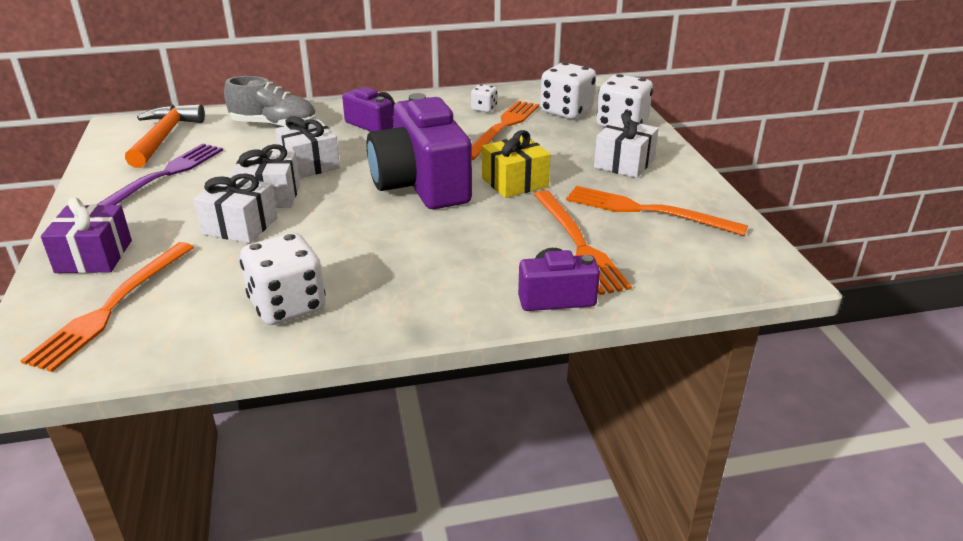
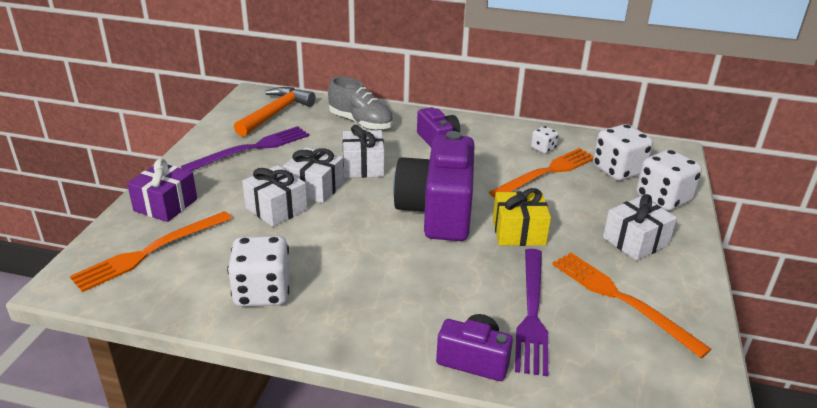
camera: 25 degrees right, 0 degrees up
(578, 244) = (532, 313): orange fork -> purple fork

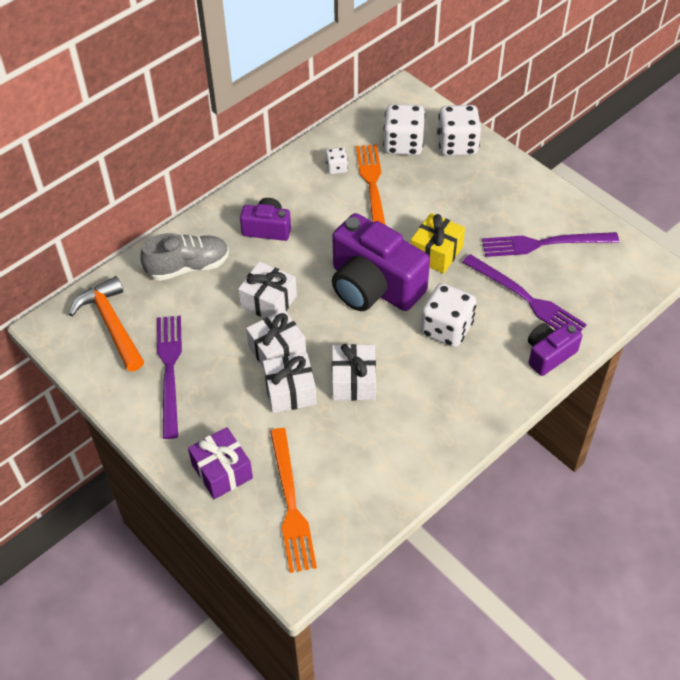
camera: 55 degrees left, 20 degrees up
(262, 292) = (400, 444): white dice -> white dice (446, 328)
(621, 299) = (544, 244): orange fork -> purple fork
(635, 241) = (493, 195): white gift -> white gift (353, 381)

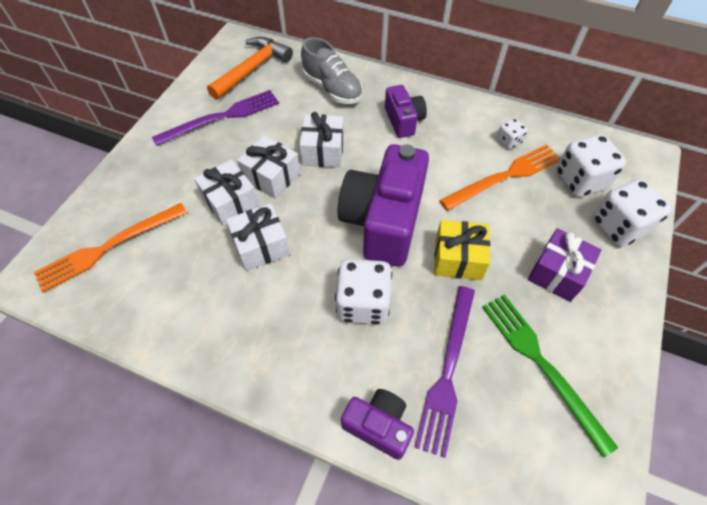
camera: 65 degrees right, 5 degrees up
(222, 471) = (131, 187): purple gift -> purple gift (557, 273)
(544, 244) = (541, 364): purple fork -> green fork

